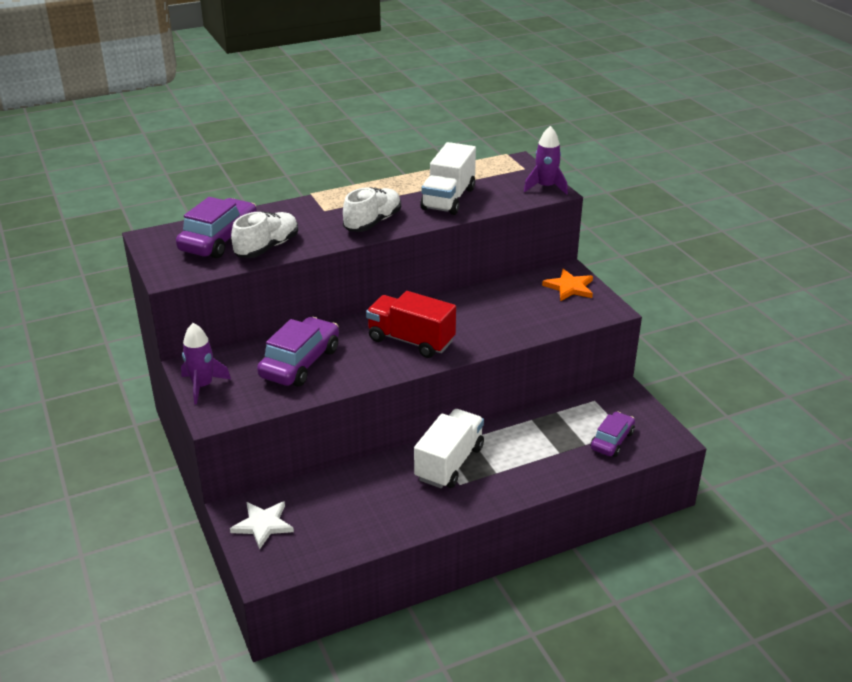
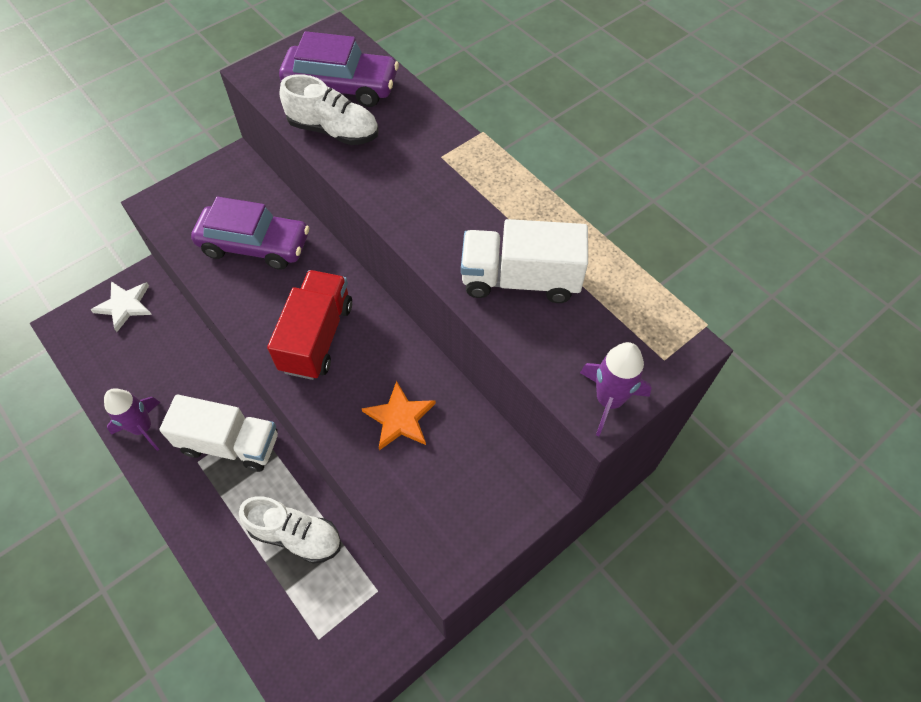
camera: 75 degrees right, 25 degrees up
(202, 386) = (203, 180): purple rocket -> purple rocket (143, 428)
(373, 222) = (424, 212): white shoe -> white shoe (296, 535)
(569, 287) = (493, 502): orange star -> orange star (400, 418)
(612, 441) = (297, 624): purple car -> none

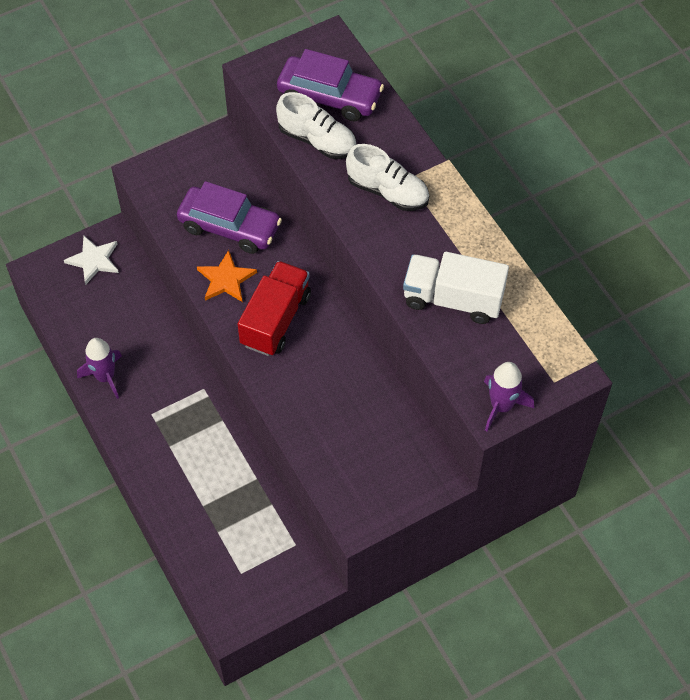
camera: 10 degrees right, 0 degrees up
(230, 444) = (181, 403): white truck -> none
(296, 535) = (231, 489): white shoe -> white shoe (388, 191)
(400, 418) = (337, 399): orange star -> orange star (226, 279)

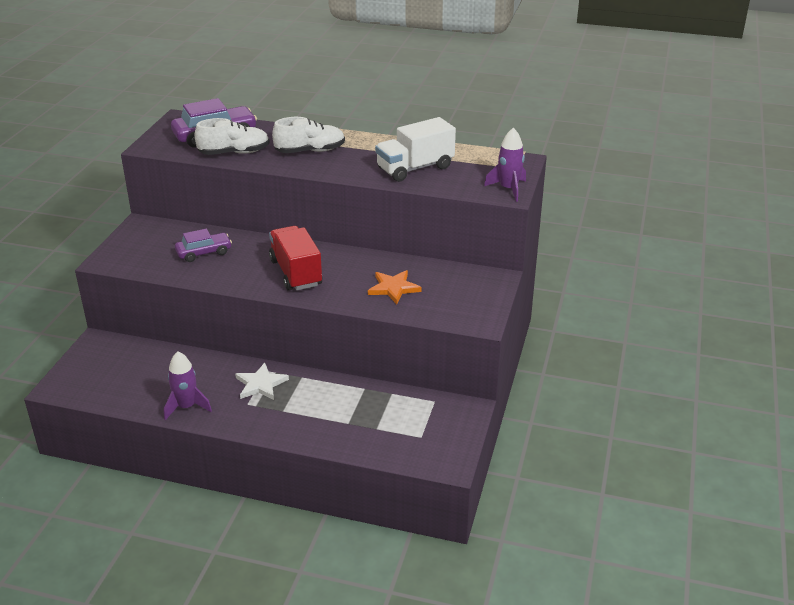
camera: 45 degrees left, 25 degrees down
(94, 260) = (98, 358): white star -> white star (261, 384)
(226, 279) = (235, 274): orange star -> orange star (393, 288)
(230, 227) = (204, 253): purple car -> purple car, size x0.63

